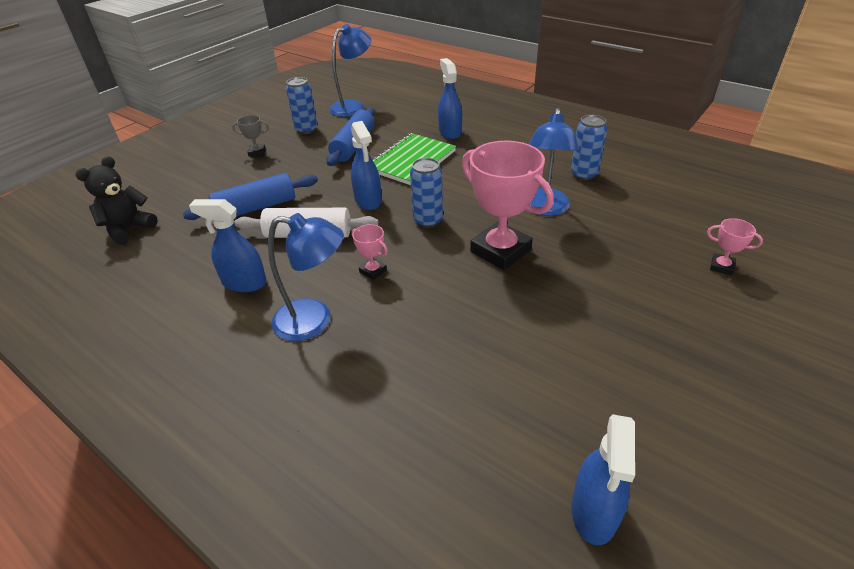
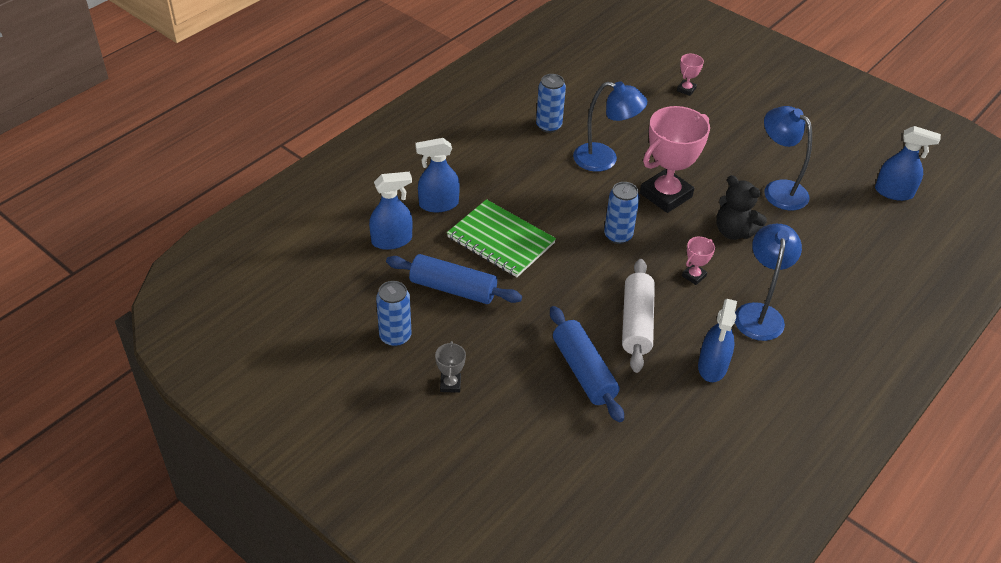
camera: 90 degrees left, 5 degrees up
(128, 229) = (618, 490): black teddy bear -> black teddy bear (734, 231)
(353, 106) = (337, 289): blue lamp -> blue lamp (778, 190)
(368, 200) = (578, 277): blue spray bottle -> blue spray bottle (392, 240)

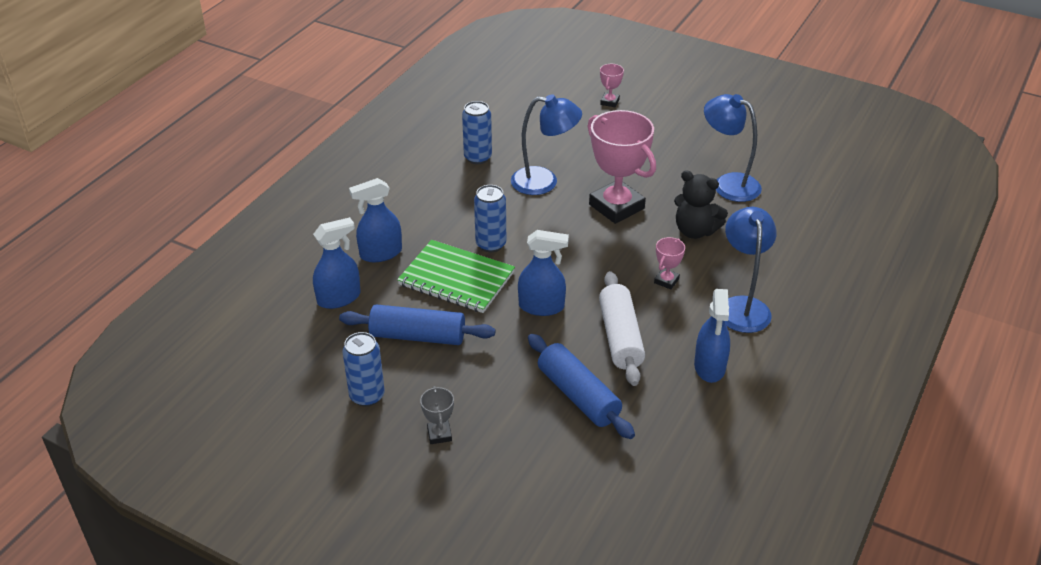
camera: 10 degrees left, 5 degrees down
(618, 236) = (578, 254): blue can -> blue can (491, 244)
(666, 195) = (616, 206): pink trophy -> pink trophy turned 75 degrees counterclockwise
(894, 192) = (841, 168): blue spray bottle -> blue spray bottle (541, 306)

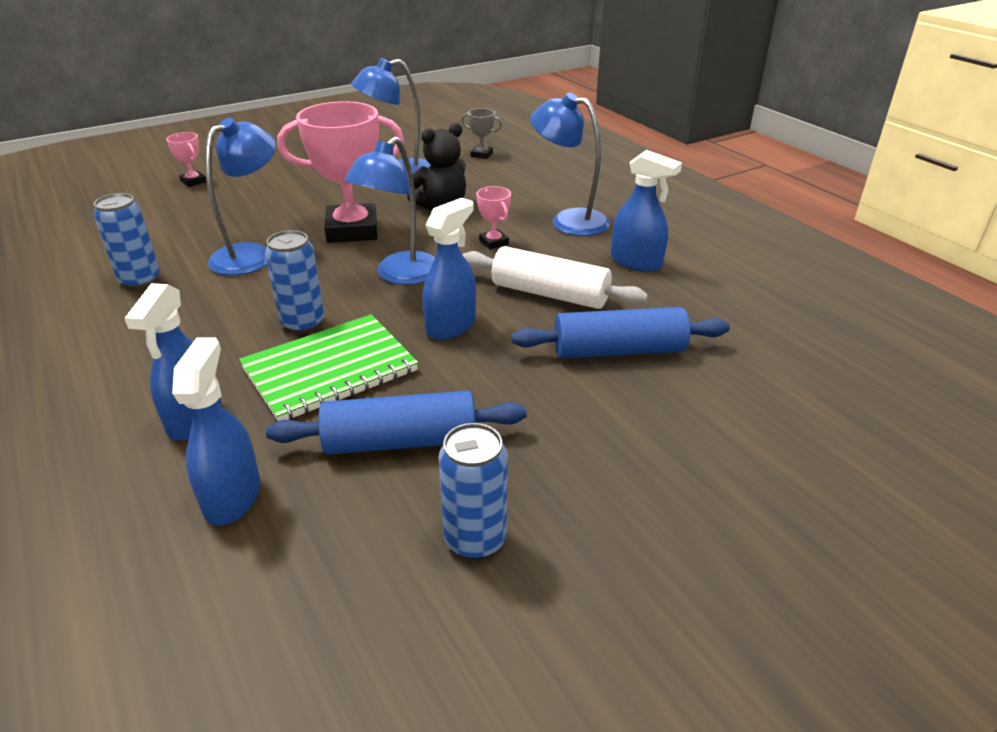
camera: 60 degrees left, 5 degrees down
(417, 336) = (400, 441): blue rolling pin -> blue rolling pin turned 45 degrees clockwise
(439, 434) = (609, 488): grey trophy -> grey trophy (481, 155)
(579, 257) = (400, 275): none -> blue lamp

